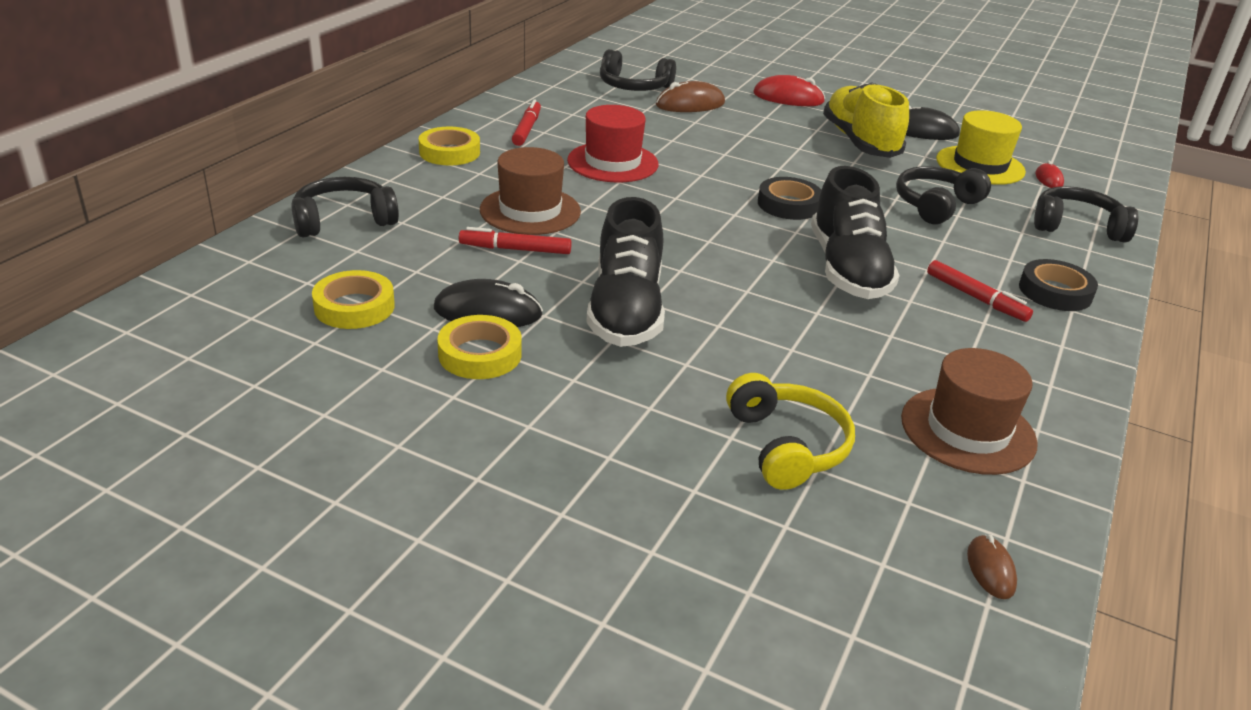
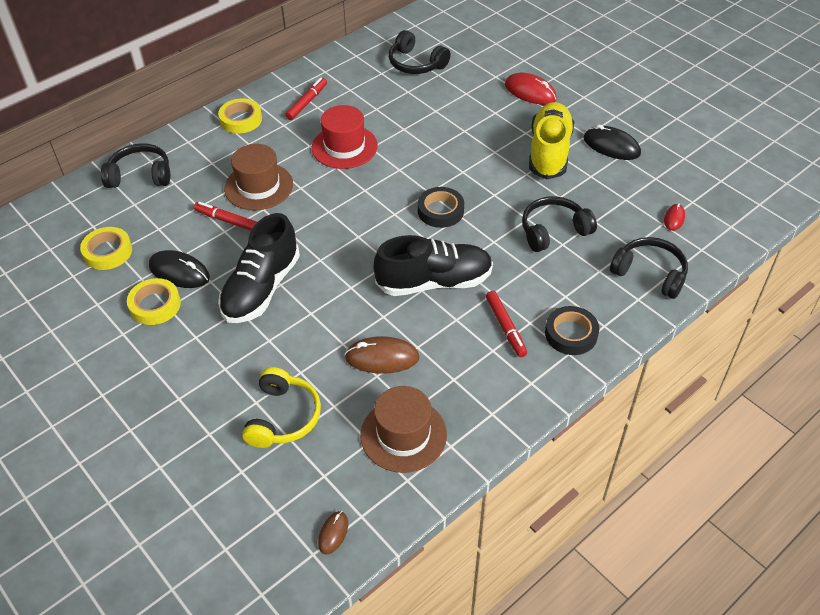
camera: 25 degrees right, 15 degrees up
(690, 104) = (445, 90): brown mouse -> brown mouse (382, 358)
(847, 269) = (434, 282): black shoe -> black shoe turned 120 degrees counterclockwise
(980, 165) = (628, 194): yellow hat -> none

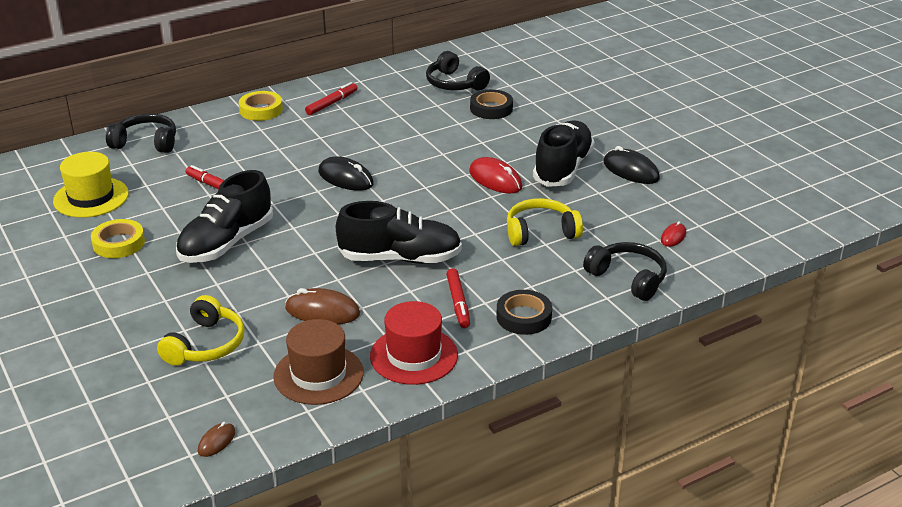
camera: 10 degrees right, 15 degrees down
(108, 252) = (91, 197): yellow tape -> yellow hat
(179, 272) = (152, 221): black mouse -> black mouse (345, 178)
(258, 186) = (256, 163): brown hat -> none
(344, 147) = (354, 142): red hat -> red hat (414, 356)
(440, 211) = (430, 203): black tape -> black tape (491, 108)
(530, 92) = (563, 118): red mouse -> red mouse (495, 179)
(549, 152) = (563, 168): yellow shoe -> black shoe
(553, 231) = (540, 232): black headphones -> yellow headphones

